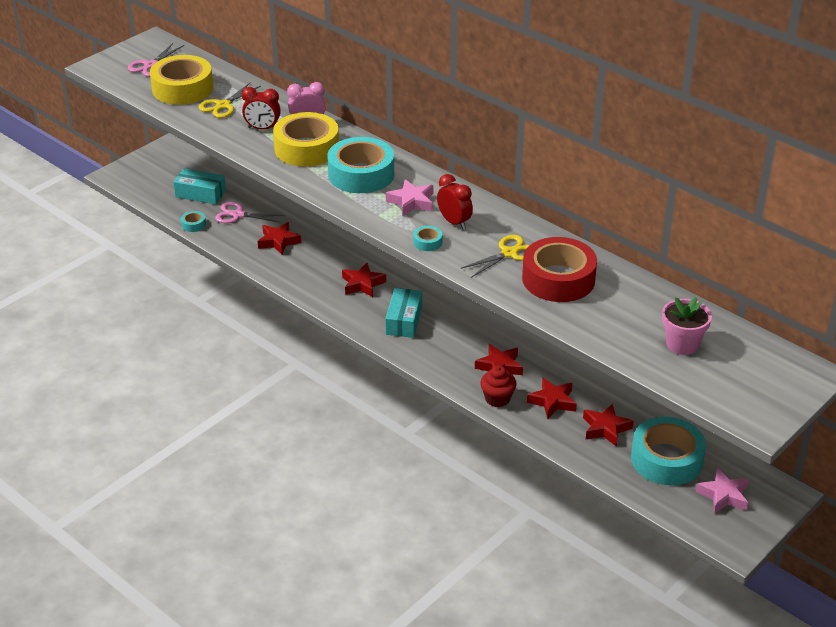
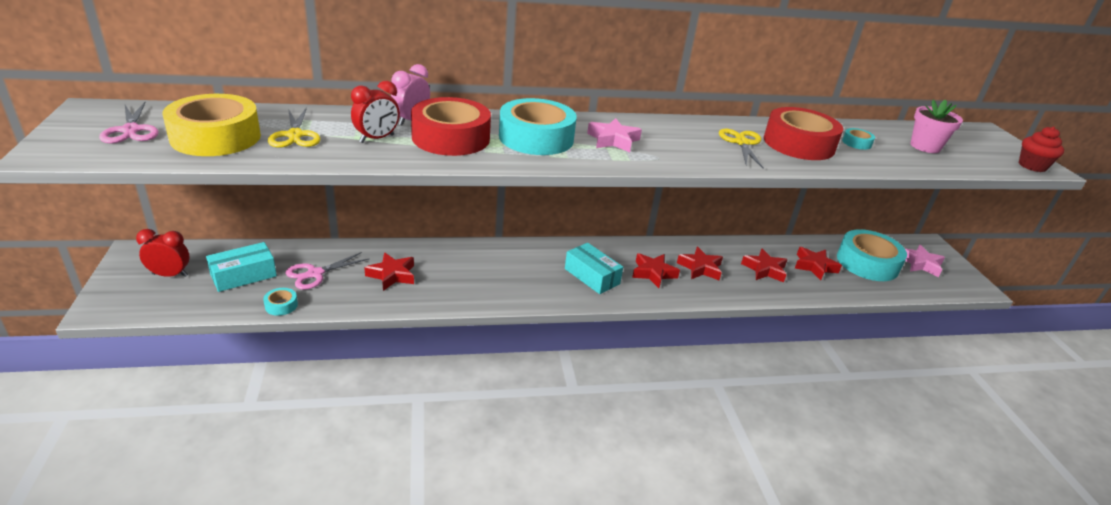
camera: 55 degrees left, 5 degrees down
(306, 148) = (451, 138): yellow tape -> red tape
(362, 284) = (517, 268): red star -> red star (653, 273)
(427, 242) = (685, 161): turquoise tape -> turquoise tape (856, 143)
(454, 222) = (669, 140): red clock -> red clock (170, 275)
(497, 399) = (739, 289): red cupcake -> red cupcake (1032, 166)

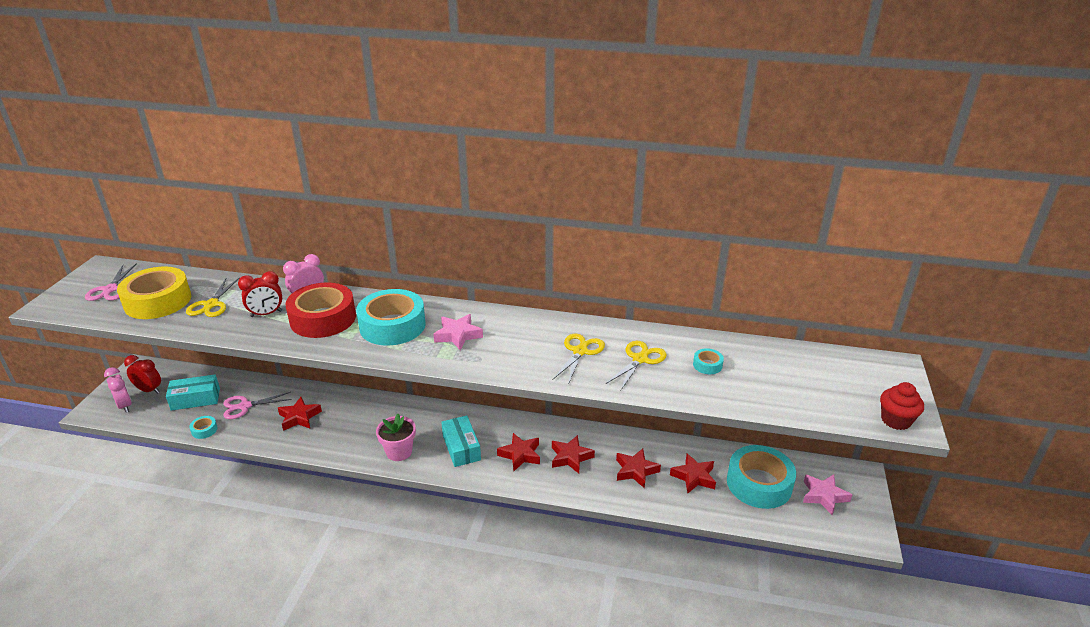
camera: 25 degrees right, 0 degrees up
(147, 296) = (125, 406): none -> pink clock
(799, 144) = (640, 359): red tape -> yellow scissors
(925, 146) = (786, 378): pink flower pot -> pink flower pot (399, 452)

